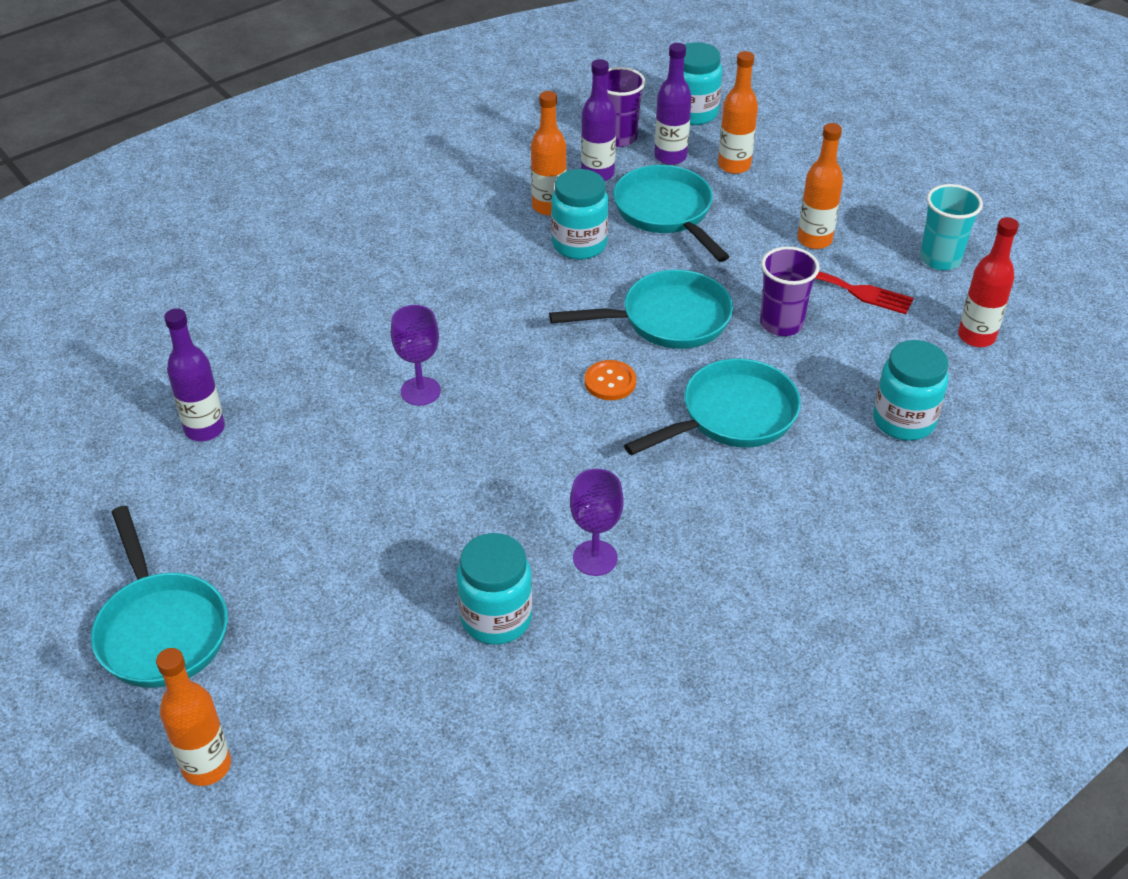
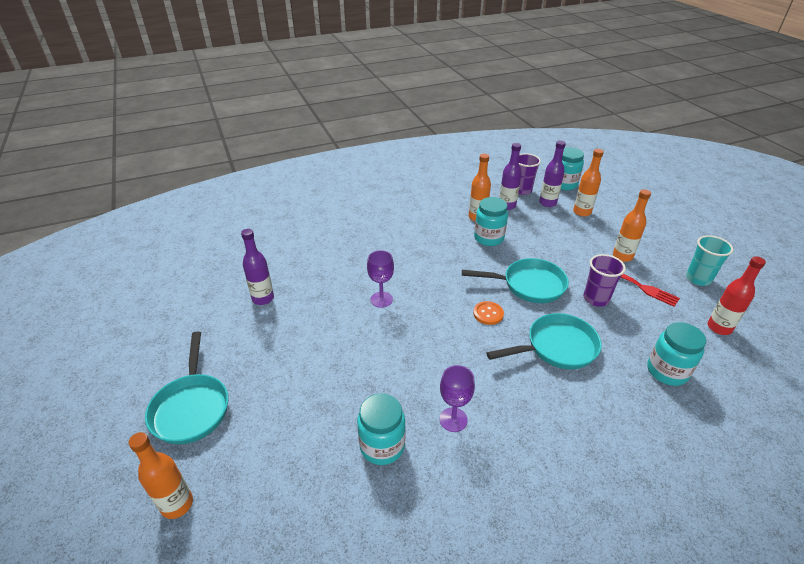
camera: 15 degrees right, 5 degrees down
(666, 212) = (540, 230): turquoise pan -> none

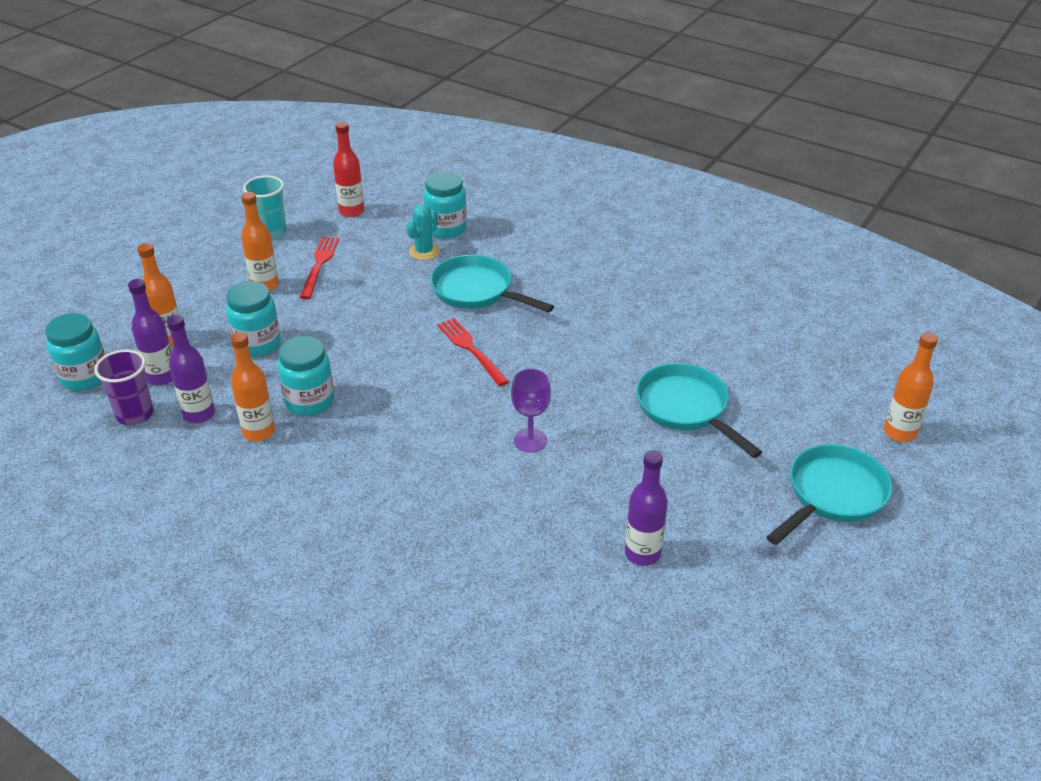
camera: 125 degrees left, 0 degrees up
(382, 446) = (707, 348): turquoise jar -> turquoise jar (257, 344)
(453, 419) = (634, 321): purple goblet -> none
(488, 314) = (470, 349): orange button -> red fork
(529, 285) = (388, 336): turquoise pan -> turquoise pan (686, 408)
(596, 299) = (371, 286): purple cup -> none
(632, 343) = (424, 252): none -> turquoise cactus

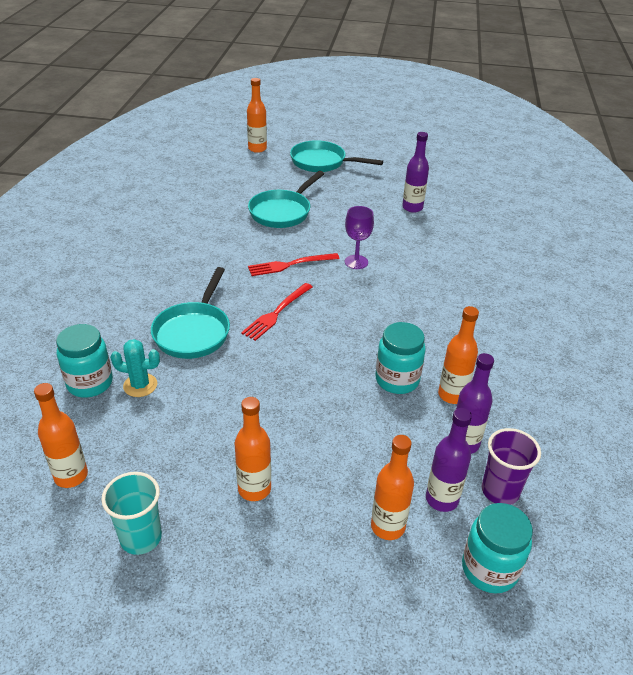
camera: 115 degrees left, 0 degrees up
(257, 344) = (349, 448): turquoise jar -> none
(319, 264) = (194, 459): red fork -> red fork (289, 265)
(351, 211) = (71, 476): red bottle -> orange bottle

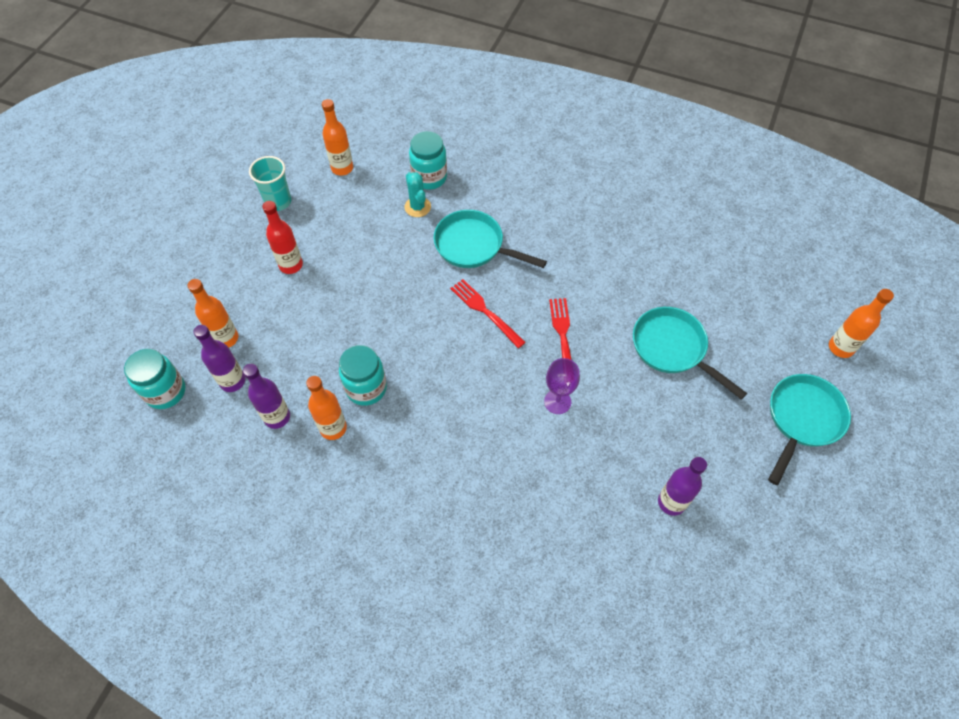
camera: 105 degrees right, 20 degrees up
(140, 385) = (417, 207): turquoise cactus -> turquoise cactus turned 45 degrees counterclockwise
(254, 489) = (291, 265): orange bottle -> red bottle
(500, 491) = (222, 426): purple cup -> none

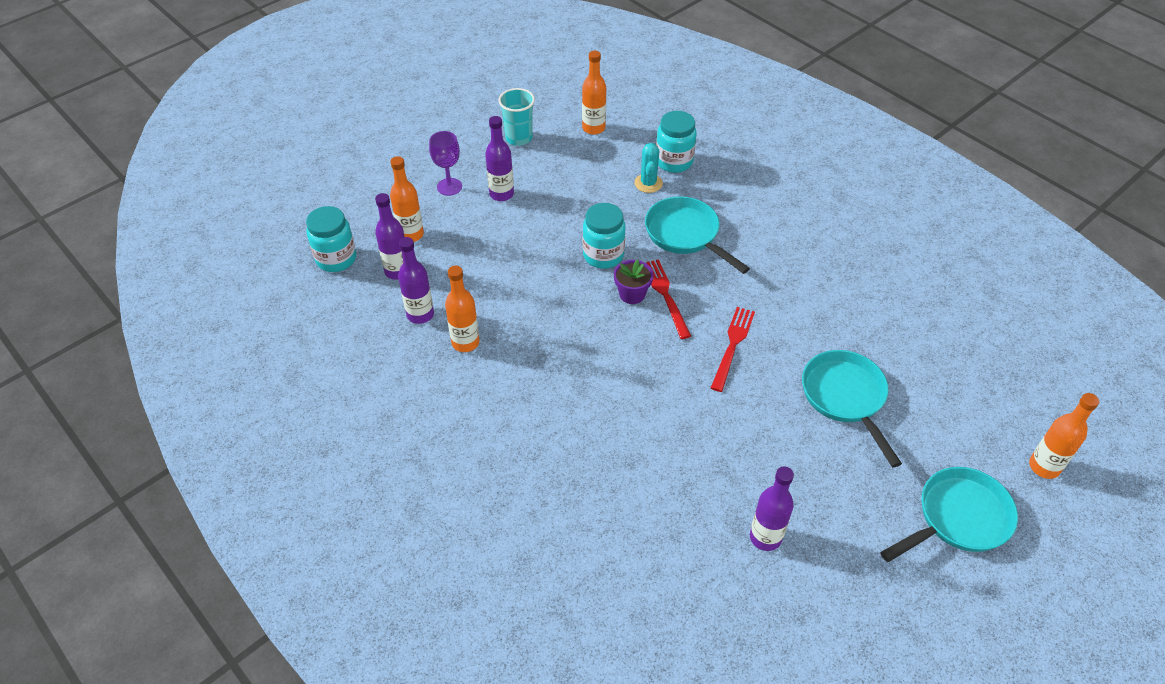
camera: 25 degrees right, 10 degrees down
(291, 265) = (501, 194): red bottle -> purple bottle
(366, 388) = (514, 320): turquoise jar -> turquoise jar (603, 255)
(456, 321) = (632, 294): none -> purple flower pot
(557, 402) = (695, 401): purple goblet -> purple goblet (449, 187)

